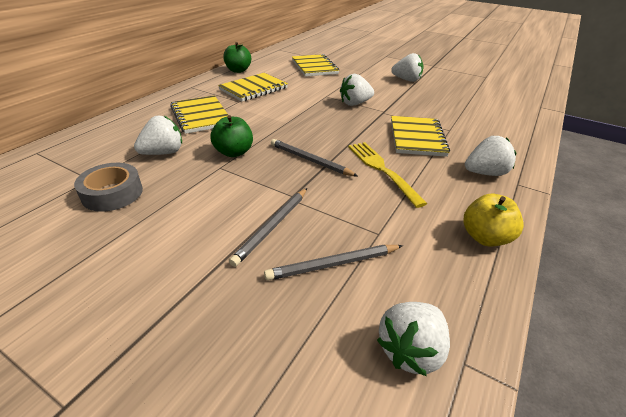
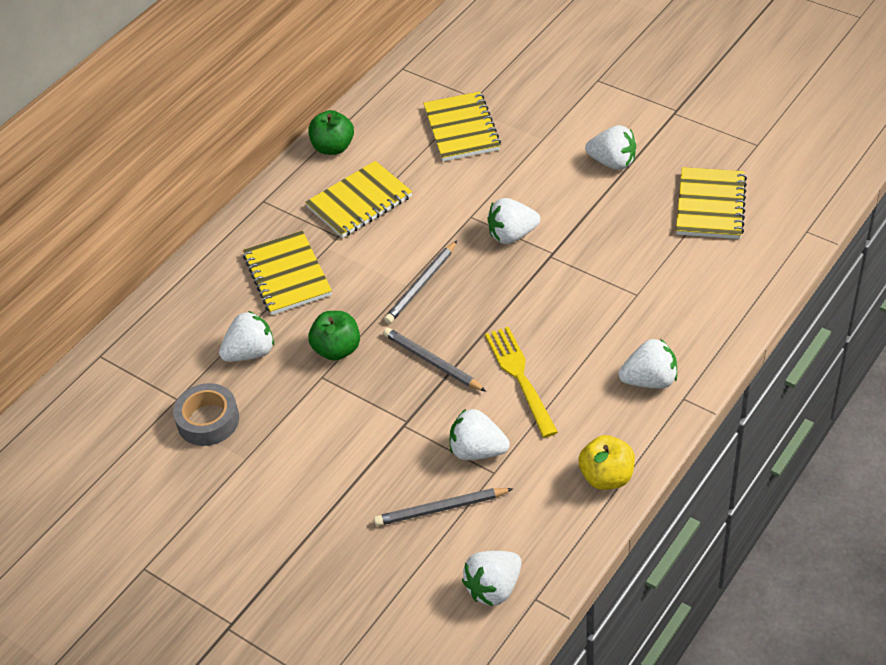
camera: 10 degrees right, 10 degrees up
(272, 226) = (383, 464): grey pencil -> grey pencil (421, 284)
(359, 217) = (477, 451): none -> white strawberry
(417, 138) = (583, 314): yellow notebook -> yellow notebook (710, 205)

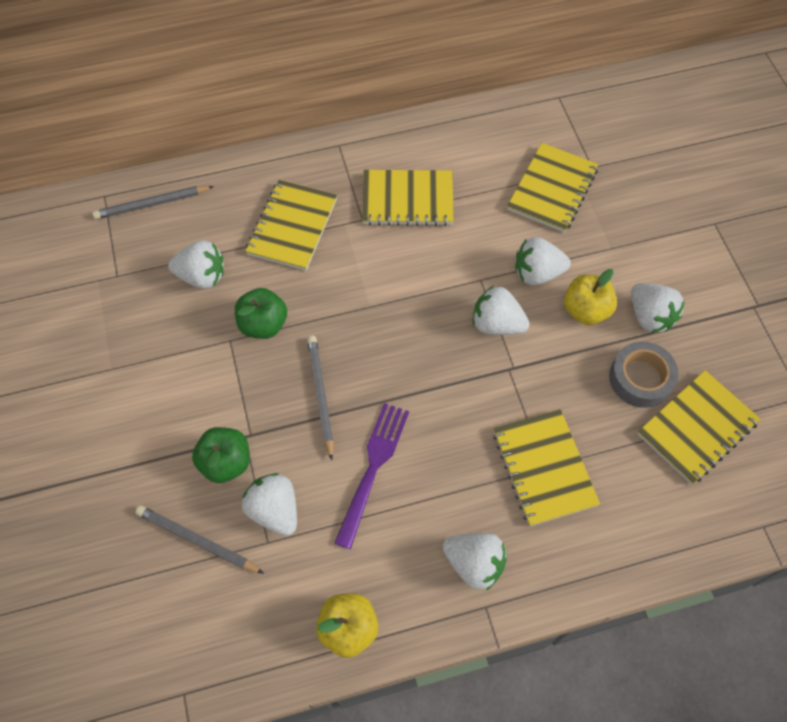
camera: 35 degrees right, 15 degrees up
(208, 420) = (118, 313): grey tape -> grey tape (640, 378)
(333, 147) = (435, 134): green apple -> green apple (226, 462)
(421, 284) = (381, 315): grey pencil -> grey pencil (152, 204)
(494, 588) = (163, 653): white strawberry -> white strawberry (537, 273)
(519, 377) = (373, 467): yellow fork -> purple fork
(565, 187) = (585, 310): none -> yellow apple
(636, 295) = (544, 468): none -> yellow notebook

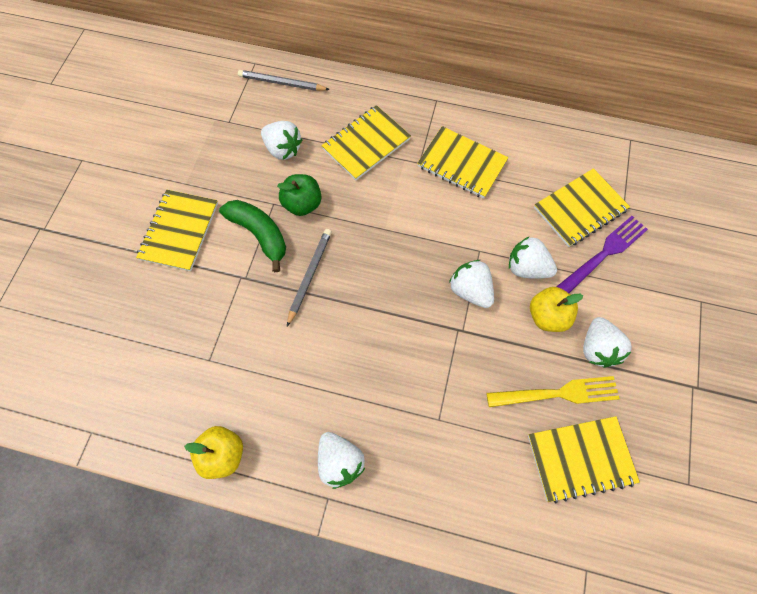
camera: 30 degrees right, 5 degrees up
(197, 540) = (165, 332): grey pencil -> none
(226, 462) = (217, 288): green apple -> none
(236, 380) = (259, 234): none -> green banana
(274, 510) = (227, 340): white strawberry -> none
(373, 467) = (313, 348): purple fork -> purple fork (604, 253)
(544, 468) = (437, 420): yellow notebook -> yellow notebook (179, 231)
(640, 378) = (558, 393): grey tape -> yellow fork

